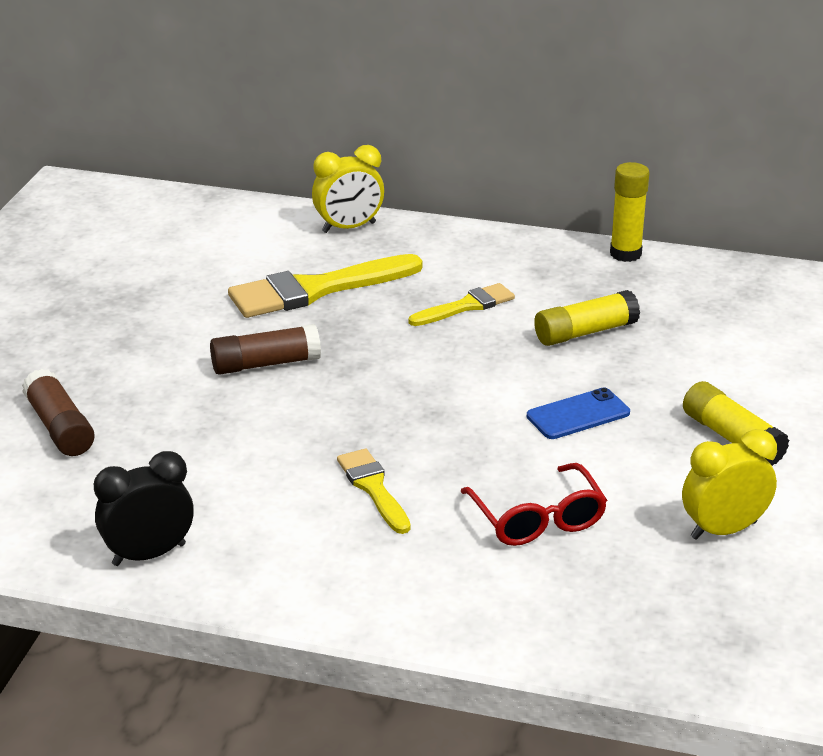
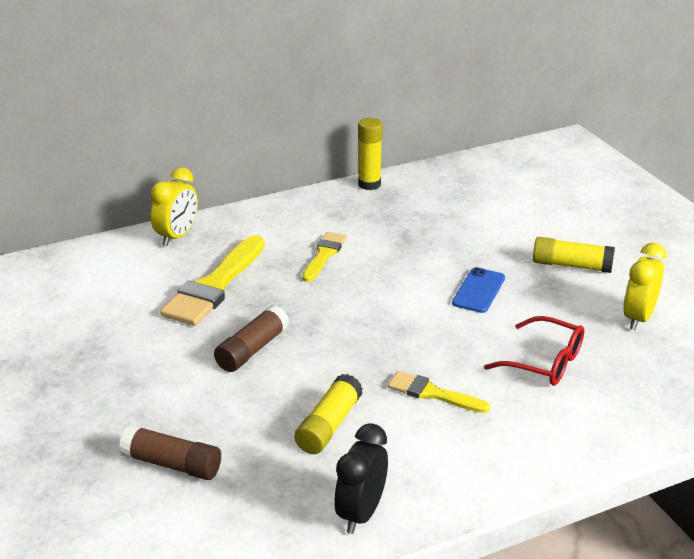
camera: 40 degrees left, 0 degrees up
(585, 332) = (413, 240): yellow glue stick -> yellow glue stick (329, 425)

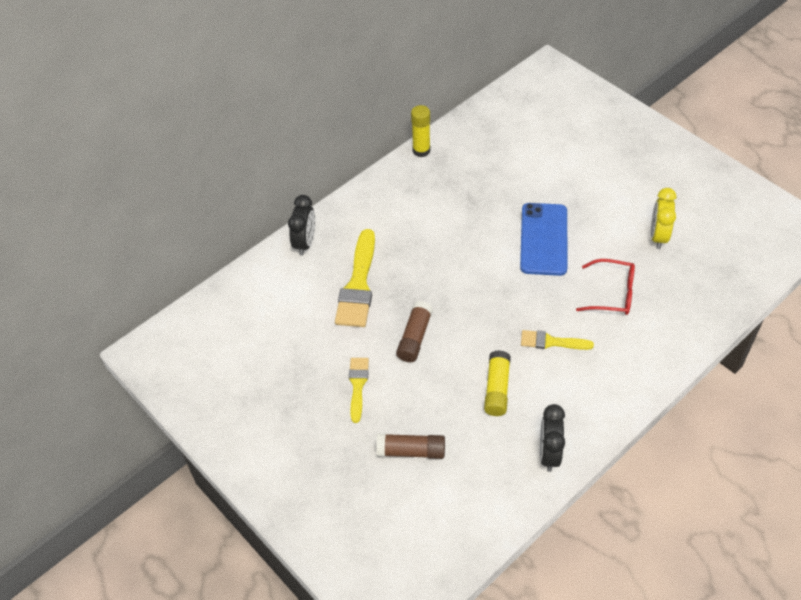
camera: 15 degrees left, 20 degrees up
(177, 236) = (305, 243): yellow clock -> black clock
(324, 255) = (422, 233): yellow brush -> yellow brush (358, 386)
(479, 291) = (544, 239): blue phone -> blue phone, size x1.75
(571, 265) = (597, 197): yellow glue stick -> none

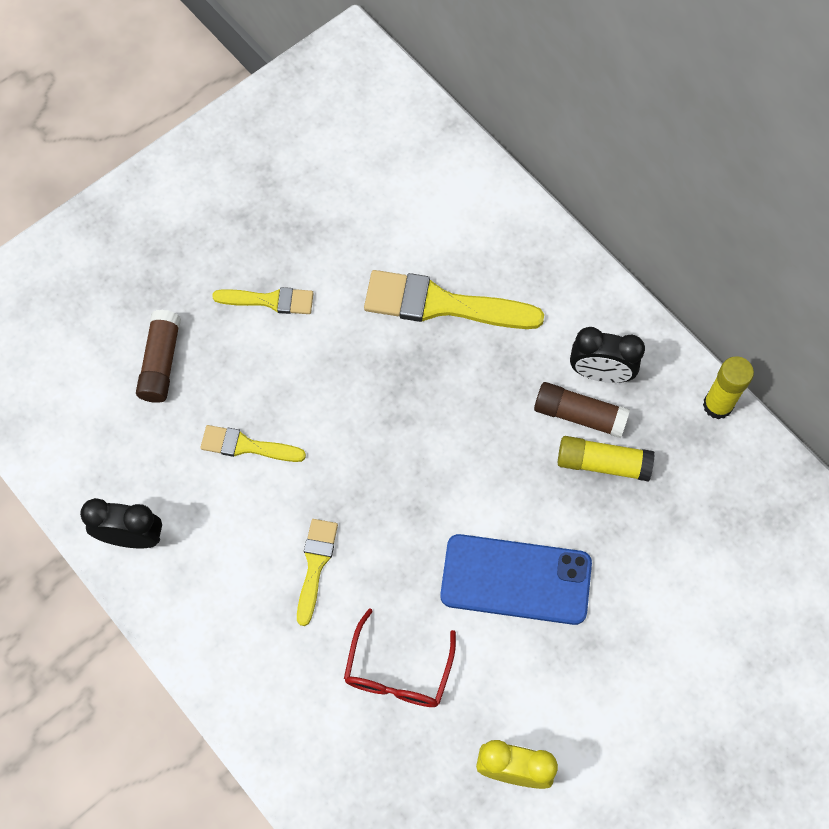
camera: 90 degrees right, 15 degrees up
(305, 243) = (525, 234): black clock -> black clock (600, 373)
(414, 337) = (342, 376): brown glue stick -> brown glue stick (579, 415)
(472, 389) = (247, 446): none -> yellow brush
(497, 389) = (243, 479): yellow glue stick -> yellow glue stick (603, 463)

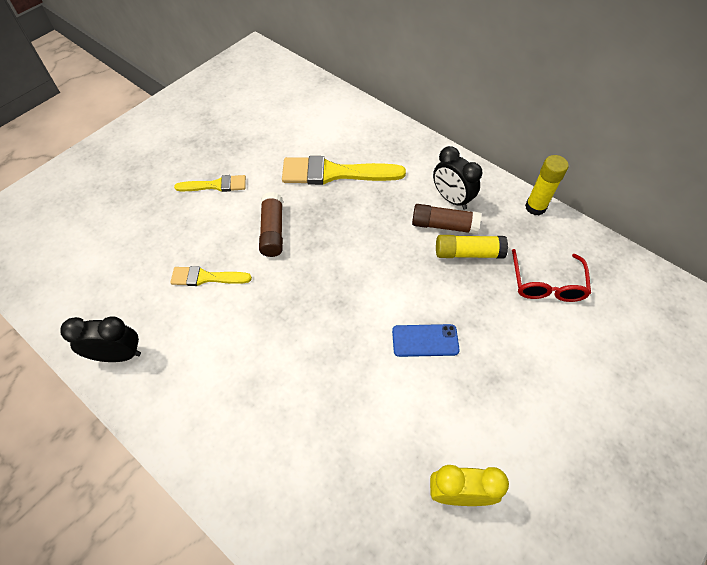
camera: 10 degrees left, 10 degrees down
(161, 362) = (138, 232): brown glue stick -> brown glue stick (272, 231)
(315, 565) = (268, 354): yellow brush -> none
(398, 672) = (346, 426): red glasses -> red glasses (546, 284)
(516, 580) = (425, 340): blue phone -> blue phone, size x0.57
(600, 373) = (451, 199): black clock -> black clock turned 45 degrees clockwise

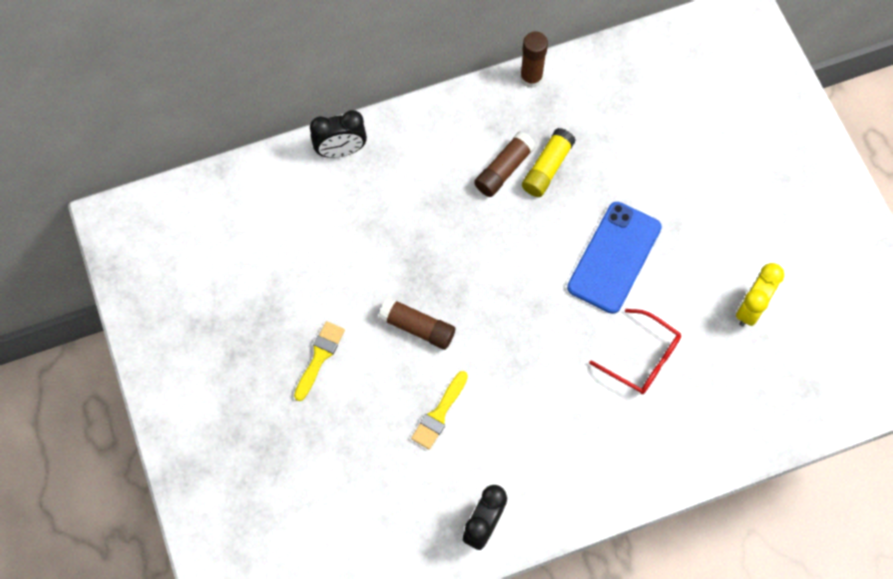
camera: 60 degrees left, 10 degrees up
(335, 173) = (376, 231): yellow brush -> none
(425, 340) = (614, 257): blue phone -> blue phone, size x1.75
(451, 199) = (477, 143): black clock -> black clock (341, 151)
(535, 207) = (531, 78): yellow glue stick -> brown glue stick
(546, 284) = (616, 126): red glasses -> red glasses (642, 358)

